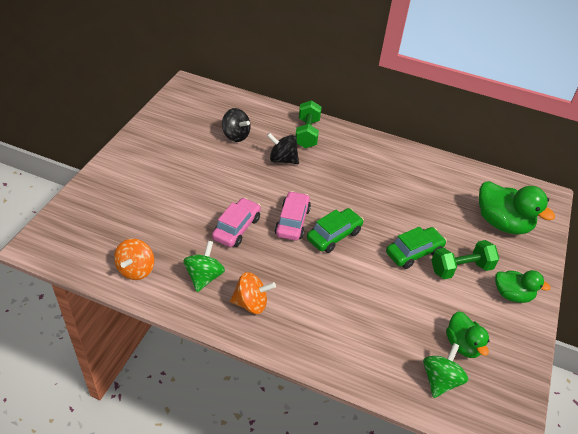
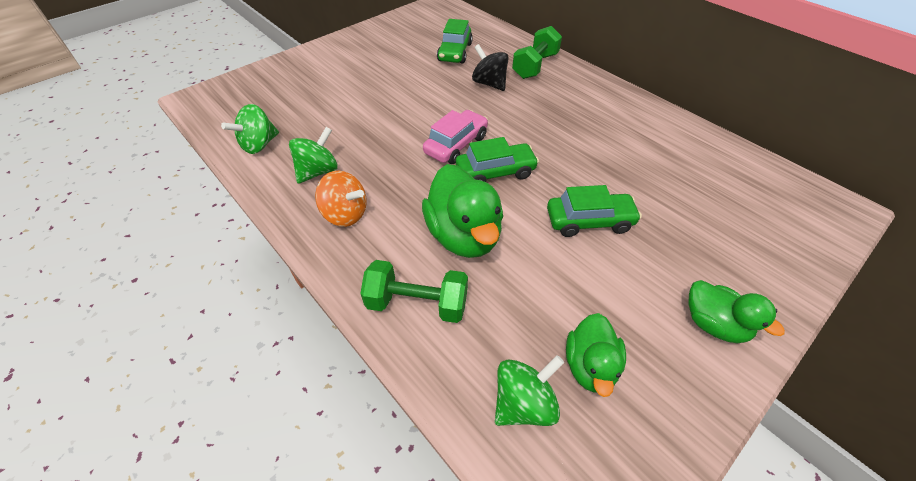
camera: 30 degrees right, 5 degrees up
(136, 270) = (259, 145): orange spinning top -> green spinning top
(235, 136) = (455, 52): black spinning top -> green car
(236, 228) = (390, 135): pink car -> none
(460, 268) = (647, 261): green dumbbell -> green dumbbell (417, 303)
(502, 223) = (747, 223): green duck -> green duck (464, 235)

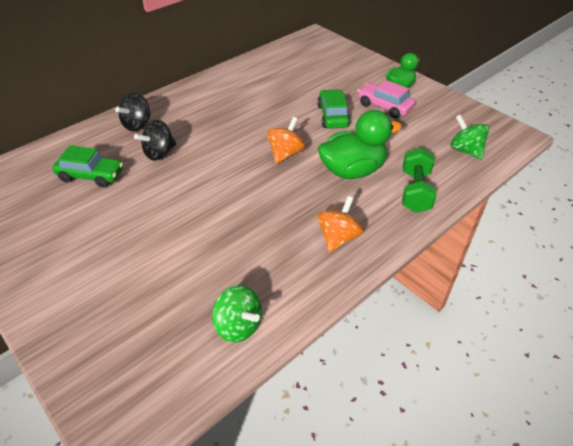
camera: 90 degrees left, 5 degrees down
(318, 171) = (284, 264): green spinning top -> none
(456, 145) = (250, 174): pink car -> pink car (384, 106)
(495, 172) = (285, 154): green car -> orange spinning top
(535, 66) = (137, 125): green dumbbell -> black spinning top
(590, 365) = (436, 127): green duck -> none

